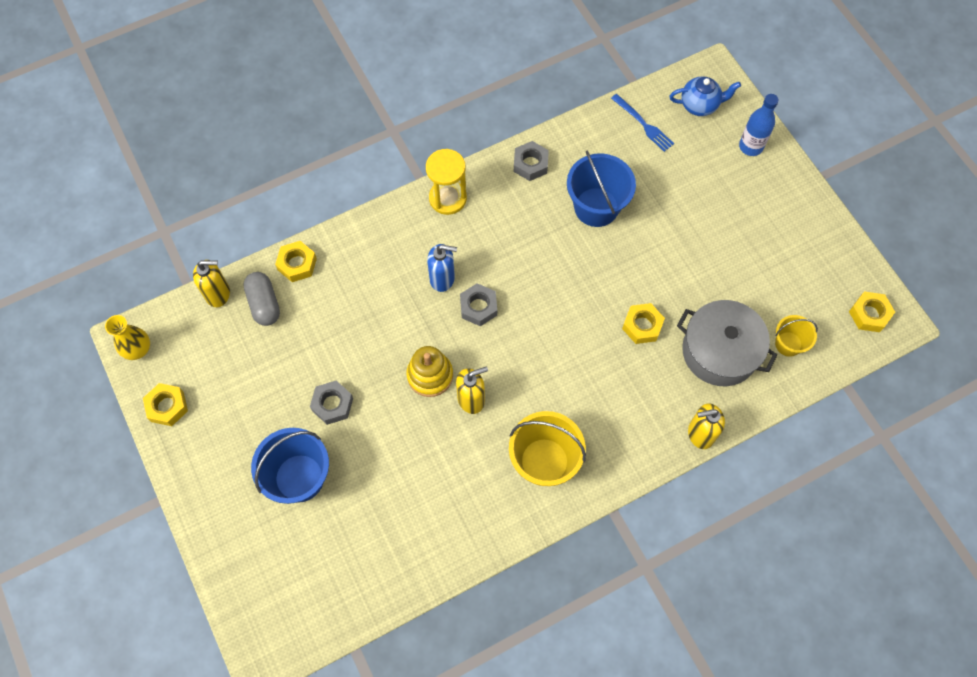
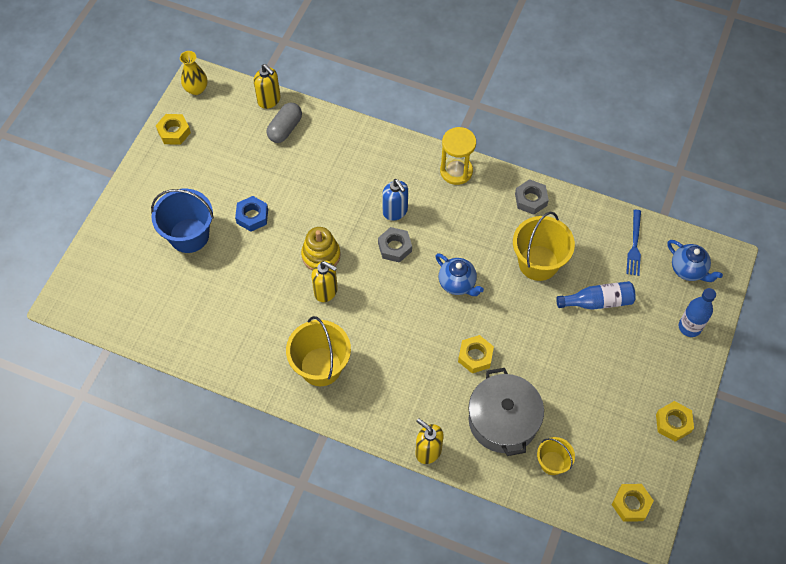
camera: 50 degrees right, 5 degrees down
(297, 264) = (328, 125): yellow nut -> yellow nut (673, 423)
(332, 404) = (252, 216): grey nut -> blue nut
(560, 285) = (457, 284): none -> blue teapot
(596, 207) = (538, 263): blue bucket -> yellow bucket
(671, 192) = (598, 301): none -> blue bottle

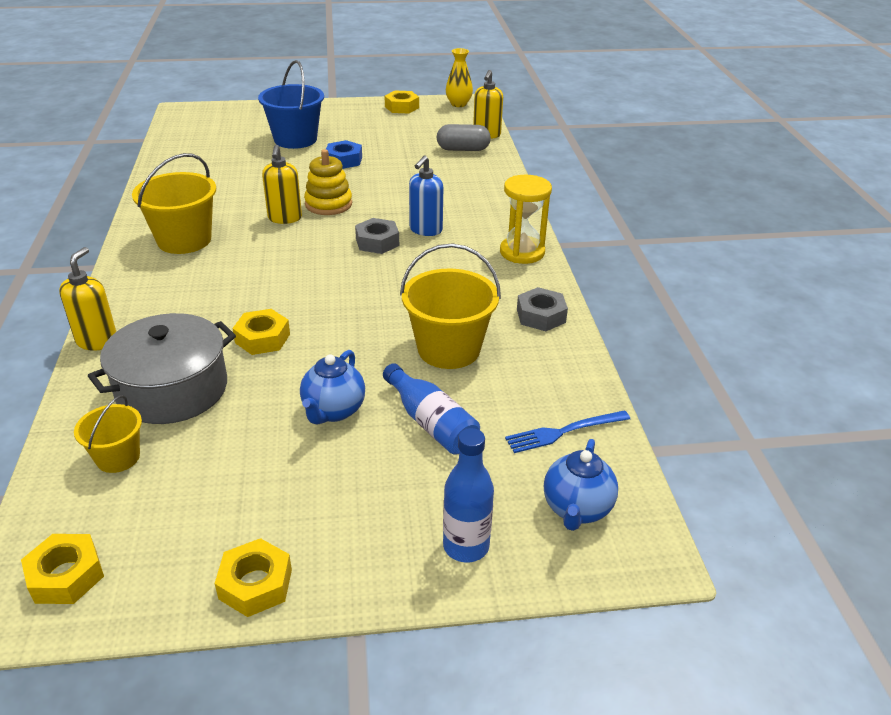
camera: 60 degrees right, 25 degrees down
(457, 284) = (362, 296): blue teapot -> blue teapot (333, 411)

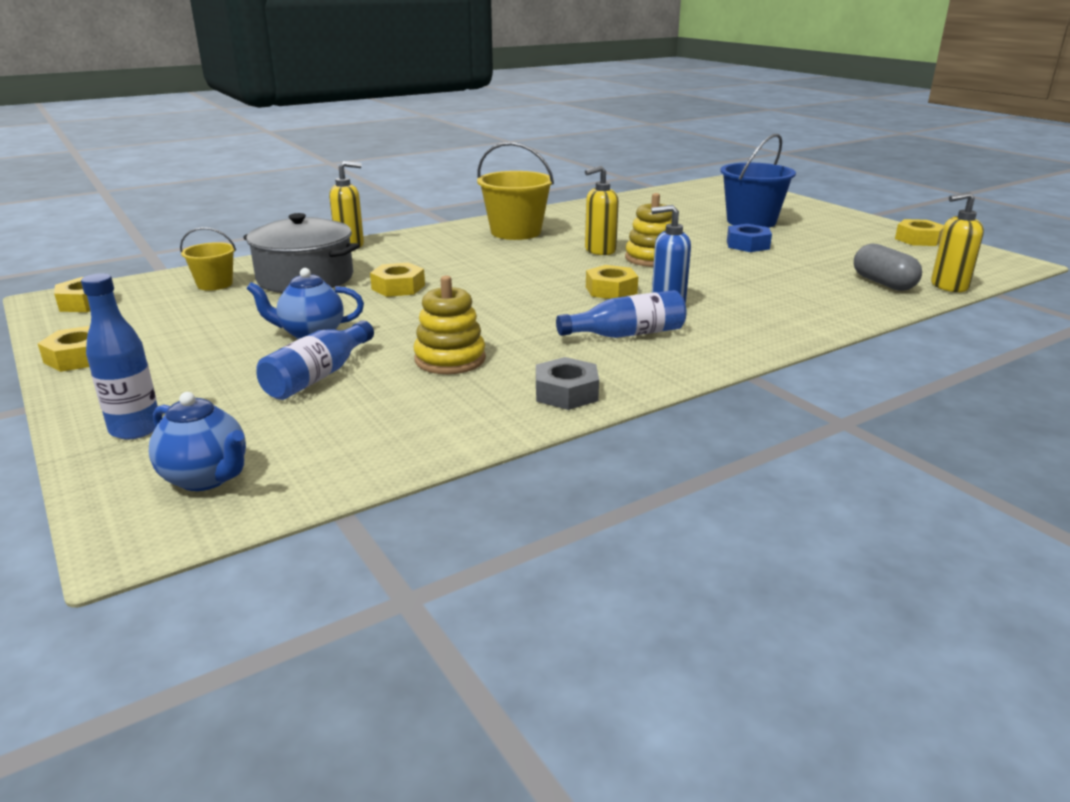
camera: 65 degrees right, 10 degrees down
(377, 242) = (611, 290): grey nut -> yellow nut
(448, 349) = (450, 359): yellow bucket -> yellow stacking toy
(458, 104) = (993, 259): yellow vase -> none
(465, 263) = (627, 334): none -> blue bottle
(522, 252) = (694, 357): yellow hourglass -> none
(563, 432) = (343, 446): blue fork -> none
(576, 509) = (206, 478): blue teapot -> blue teapot turned 135 degrees counterclockwise

